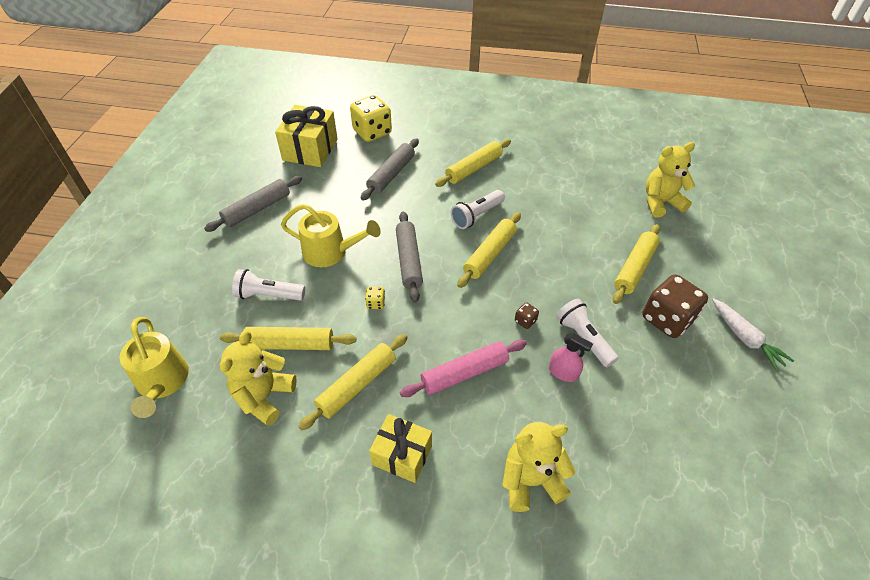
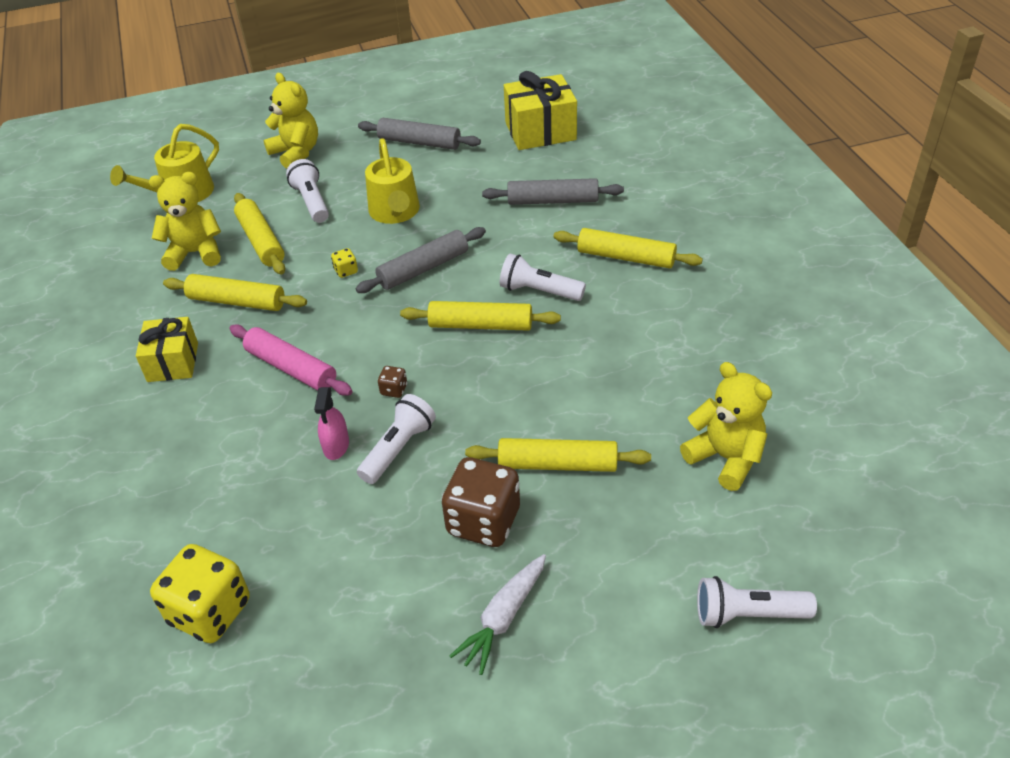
camera: 65 degrees right, 5 degrees down
(372, 132) = (614, 157): yellow dice -> yellow dice (210, 612)
(531, 480) = (183, 463): yellow teddy bear -> yellow teddy bear (296, 153)
(769, 241) = (747, 614): none -> white flashlight

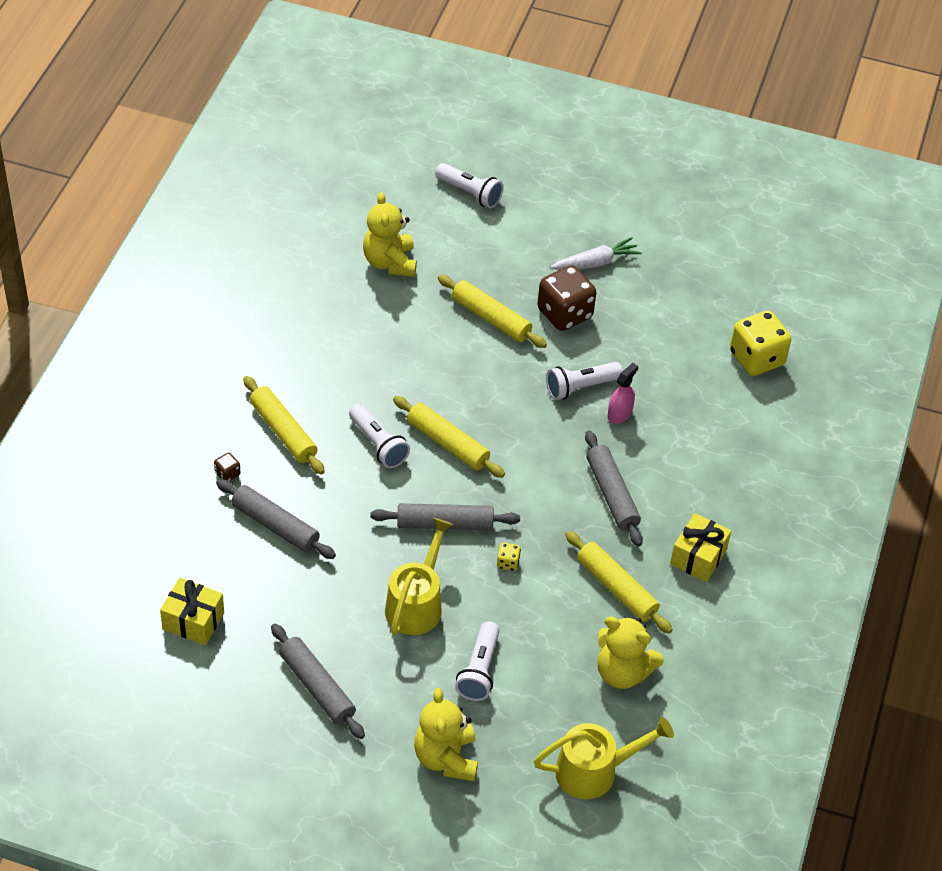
camera: 150 degrees left, 5 degrees up
(261, 241) = (556, 648): yellow rolling pin -> none
(291, 368) = (612, 494): pink rolling pin -> grey rolling pin
(394, 390) = (551, 430): brown dice -> brown dice (227, 474)
(540, 131) = (193, 621): yellow gift -> yellow gift, size x0.66

